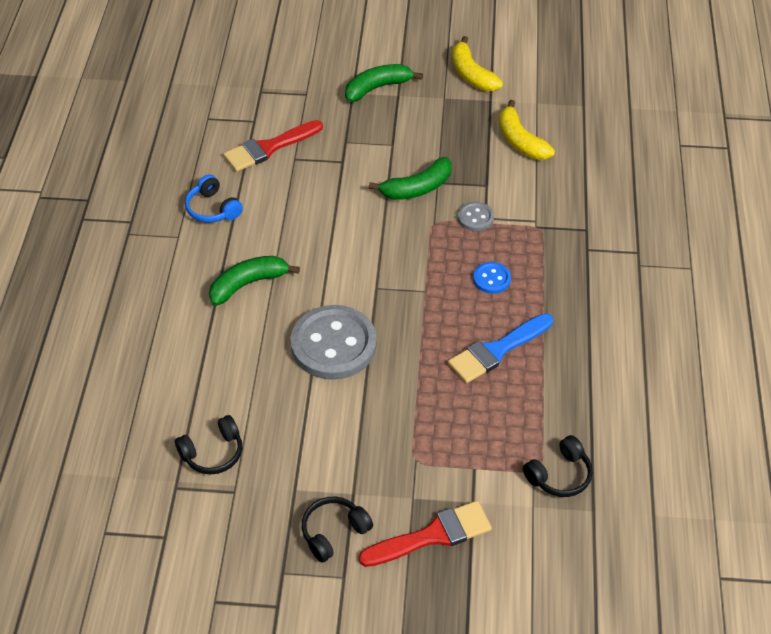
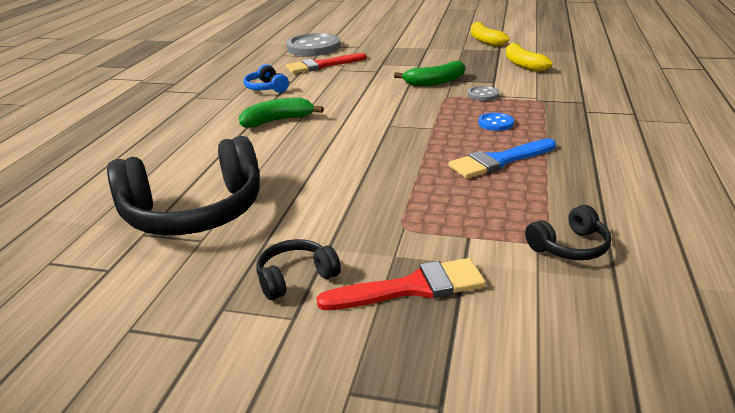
camera: 10 degrees right, 20 degrees down
(213, 453) = (194, 212): black headphones -> black headphones, size x2.20
(333, 345) = (340, 153): grey button -> grey button (313, 47)
(377, 88) = (412, 45): green banana -> none

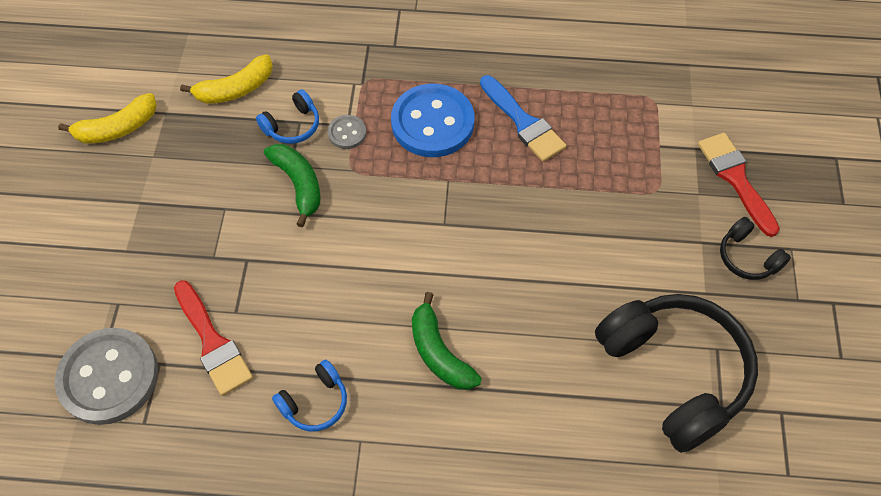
camera: 100 degrees left, 30 degrees up
(489, 79) = (292, 126): none -> blue headphones
(495, 123) = (432, 123): blue button -> blue button, size x2.18
(569, 247) = (658, 84): black headphones -> none

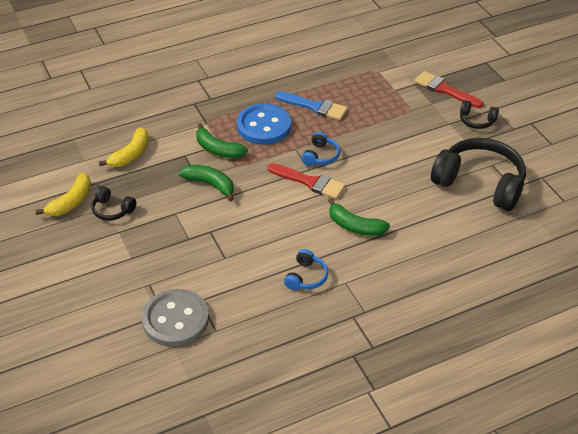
camera: 30 degrees left, 15 degrees down
(155, 165) = (112, 210): none -> black headphones
(213, 342) = (224, 277): red brush -> red brush (310, 182)
(292, 126) = (182, 158): blue headphones -> blue headphones (321, 156)
(347, 133) = (218, 149): grey button -> green banana

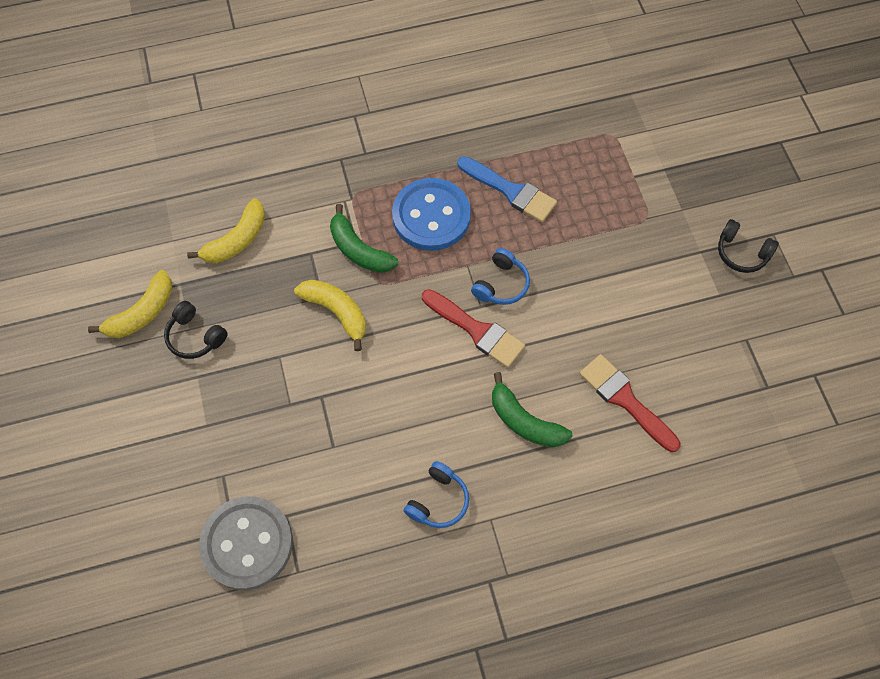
camera: 10 degrees right, 20 degrees up
(210, 184) = (336, 312): green banana -> yellow banana
(444, 90) = (707, 186): red brush -> red brush (625, 400)
(480, 183) = (720, 371): black headphones -> none

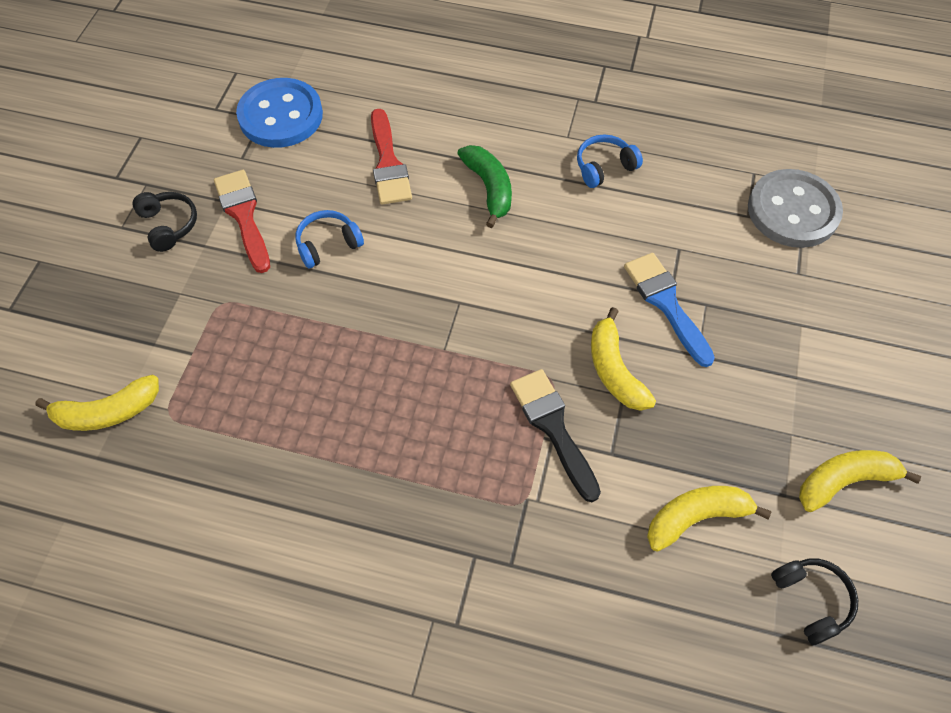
camera: 150 degrees left, 5 degrees down
(195, 336) = (786, 421): black headphones -> black headphones (811, 600)
(359, 250) = (553, 427): green banana -> black brush
(431, 216) = (446, 425): blue button -> blue button (281, 116)
(476, 330) = (479, 282): red brush -> red brush (243, 216)
(501, 284) = (423, 312): blue headphones -> blue headphones (328, 244)
(510, 191) = (337, 407): blue brush -> blue brush (666, 303)
(650, 117) = (107, 412): none -> yellow banana

